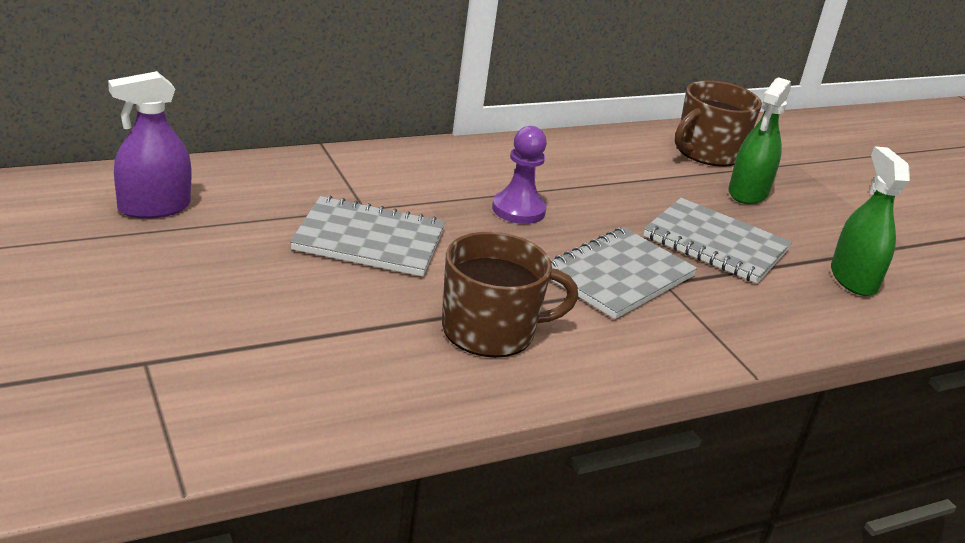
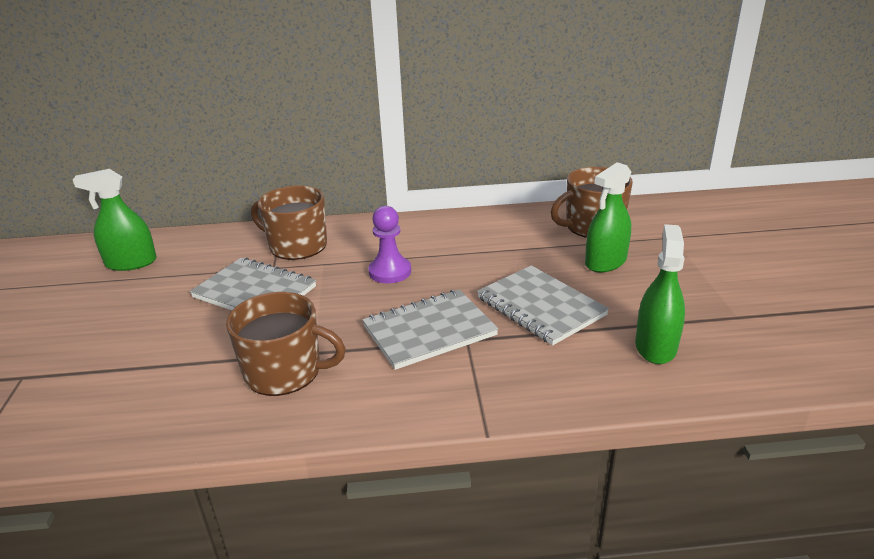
camera: 25 degrees right, 0 degrees up
(154, 207) = (131, 263): purple spray bottle -> green spray bottle
(372, 180) = (297, 246): none -> brown mug

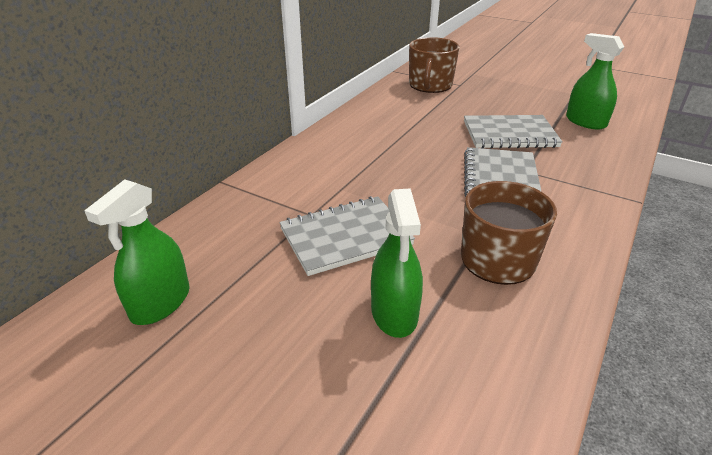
camera: 55 degrees left, 5 degrees up
(297, 246) = (288, 191): brown mug -> none
(390, 272) = (396, 166): purple pawn -> none
(605, 262) = (479, 98): green spray bottle -> green spray bottle (394, 313)

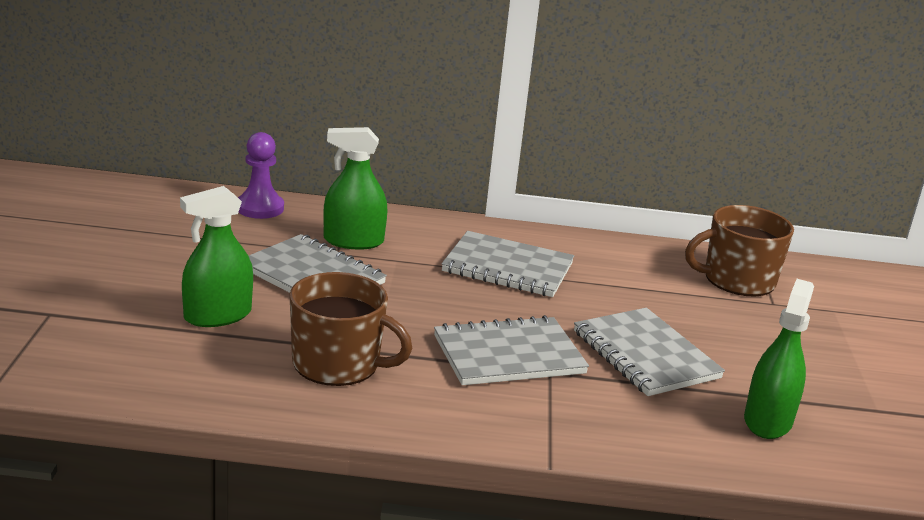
camera: 60 degrees right, 10 degrees down
(160, 303) = (170, 216): green spray bottle -> green spray bottle (353, 241)
(193, 237) = (260, 208): none -> purple pawn
(379, 148) = (507, 268): none -> grey notebook

